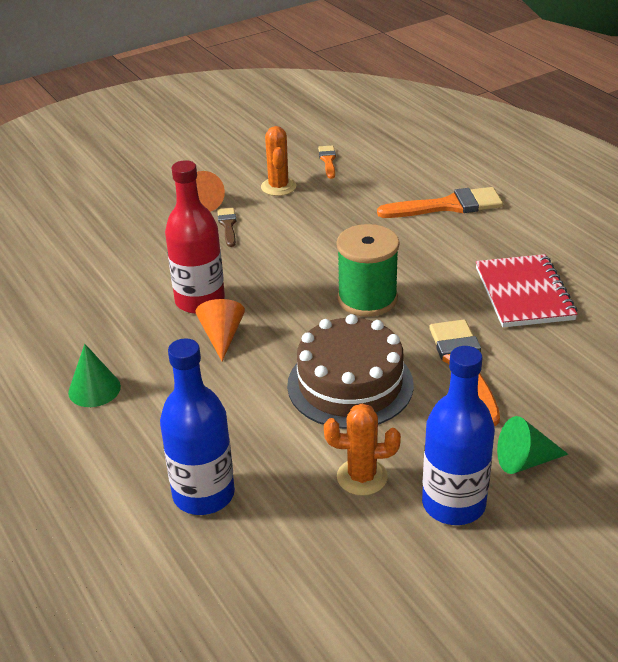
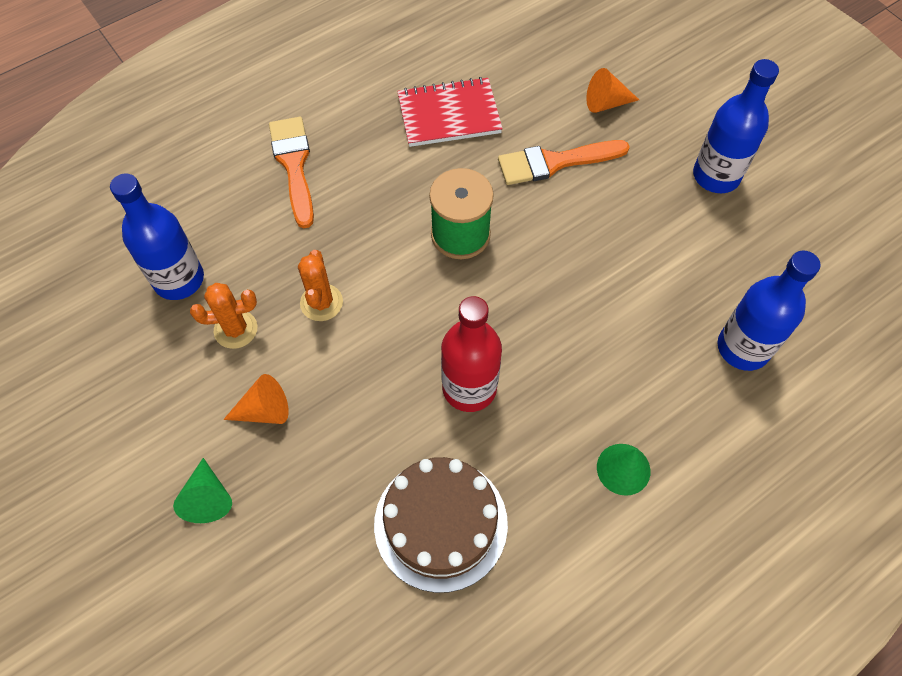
camera: 95 degrees left, 25 degrees up
(222, 336) = (529, 359): orange cone -> orange cone (606, 103)
(228, 225) = (319, 377): brown brush -> none
(328, 160) = (179, 279): orange brush -> blue bottle
(350, 384) = (589, 245): brown cake -> brown cake (440, 523)
(362, 477) = (700, 234): orange cactus -> orange cactus (321, 302)
(525, 461) = (662, 130): green cone -> green cone (208, 498)

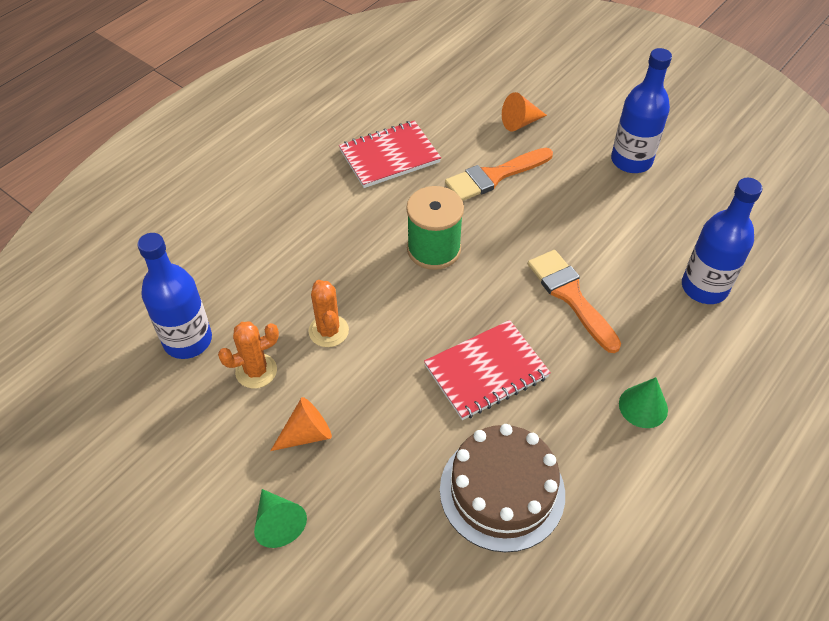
camera: 15 degrees left, 10 degrees down
(294, 165) = (264, 223): orange brush -> orange brush (570, 296)
(469, 388) = (486, 372): red bottle -> red notebook

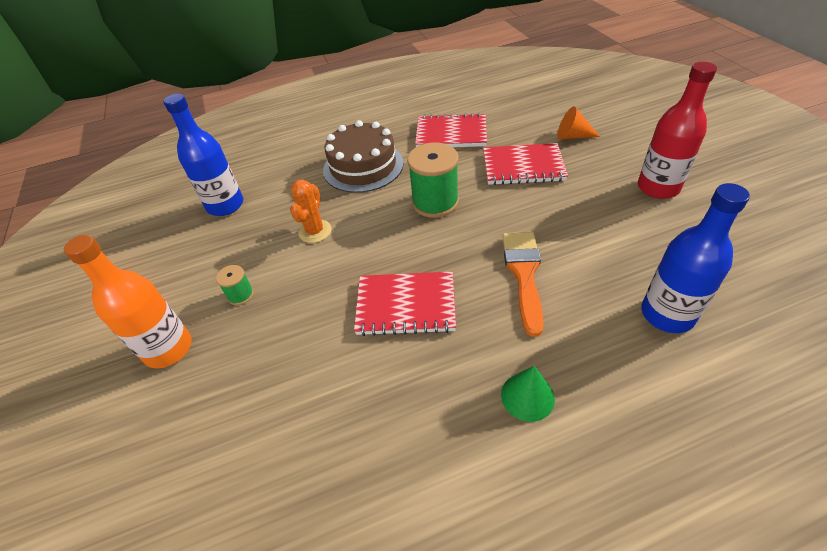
camera: 35 degrees right, 5 degrees down
(256, 371) = (247, 239): orange cactus -> none
(278, 523) = (168, 349): green cone -> orange bottle
(306, 434) = (240, 295): orange cone -> green spool
(494, 176) = (523, 167): orange brush -> red notebook
(502, 491) = (342, 409): brown cake -> brown cake (363, 166)
(631, 161) = (658, 187): blue bottle -> red bottle

